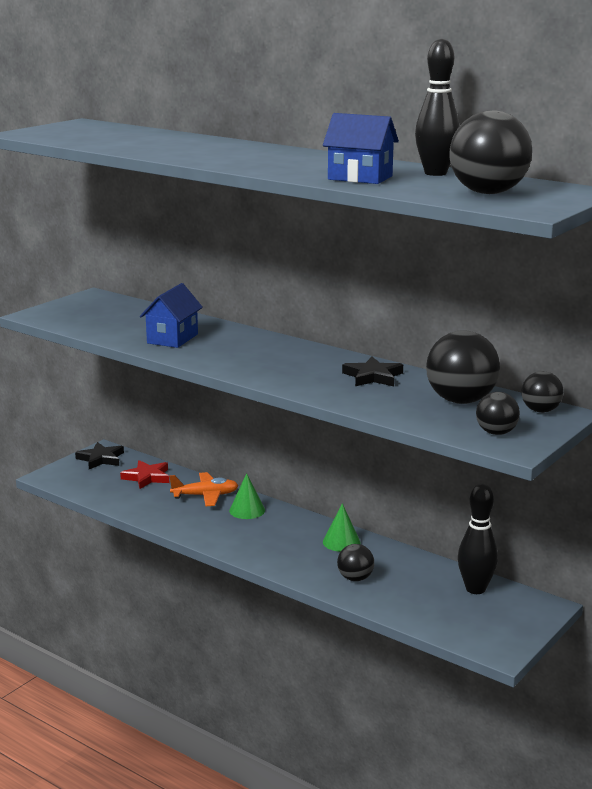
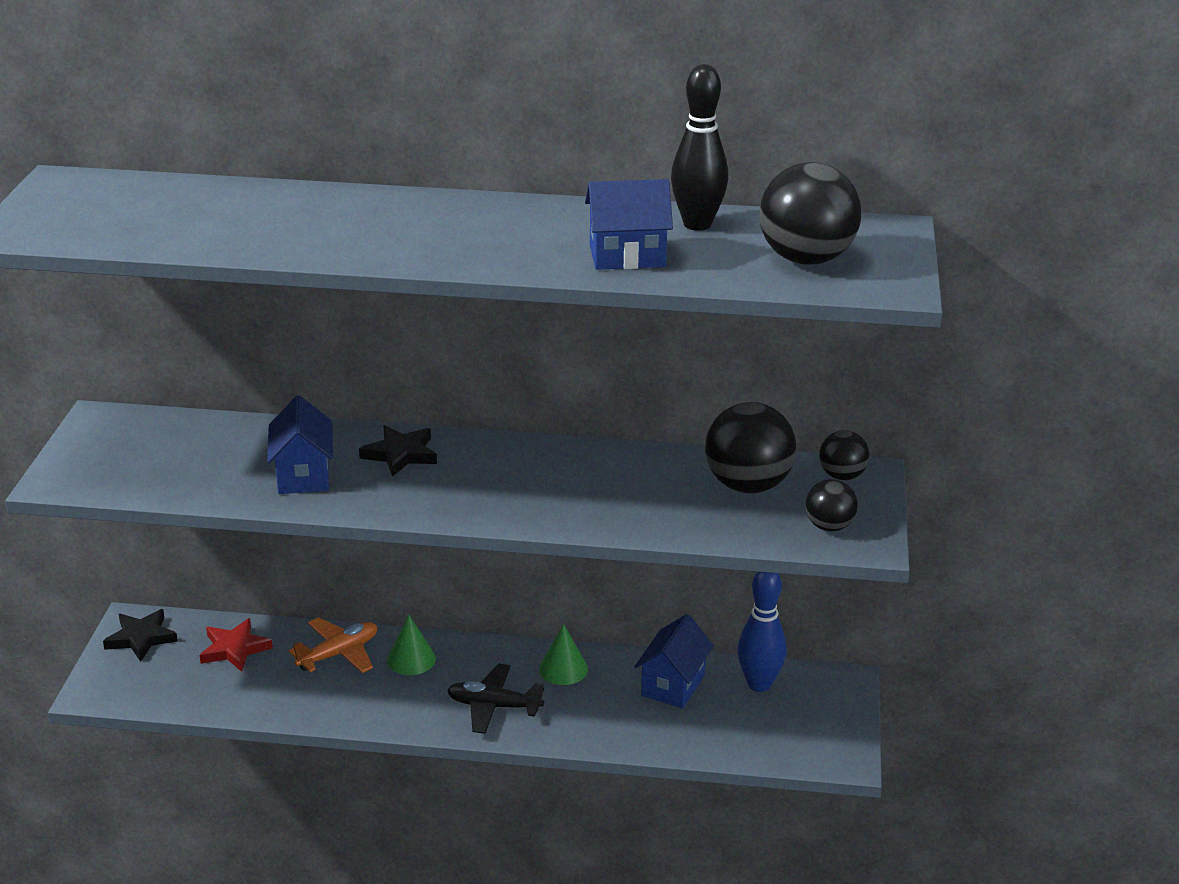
camera: 30 degrees left, 10 degrees up
(274, 548) = (494, 706): none -> black plane
(355, 578) = (621, 717): black ball -> none
(373, 376) = (616, 473): black star -> black star (400, 454)
(410, 572) = (673, 685): none -> blue house
(475, 589) = (759, 684): black bowling pin -> blue bowling pin

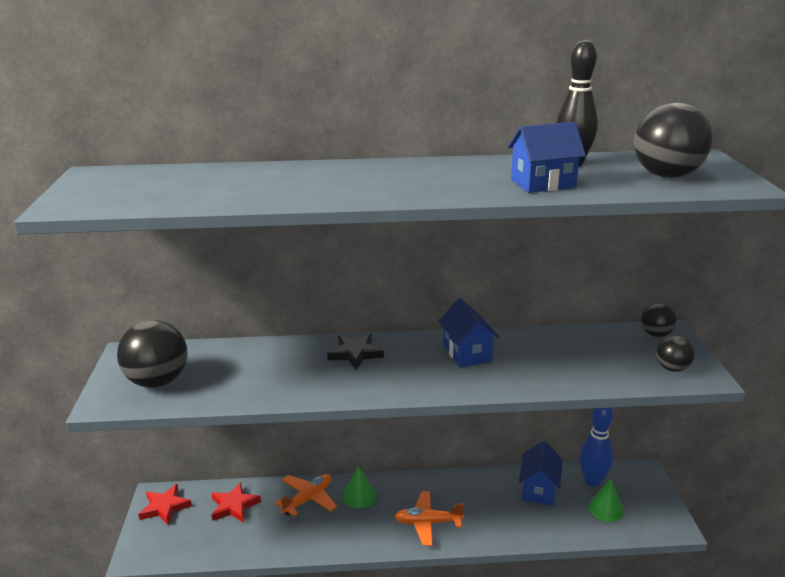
camera: 10 degrees left, 5 degrees down
(141, 638) = (165, 507): black star -> red star
(303, 475) = (291, 376): blue house -> blue house (467, 353)
(494, 706) = (427, 523): black plane -> orange plane
(563, 669) = (463, 488): green cone -> green cone (606, 509)
(748, 485) = (600, 347): black ball -> black ball (157, 381)

